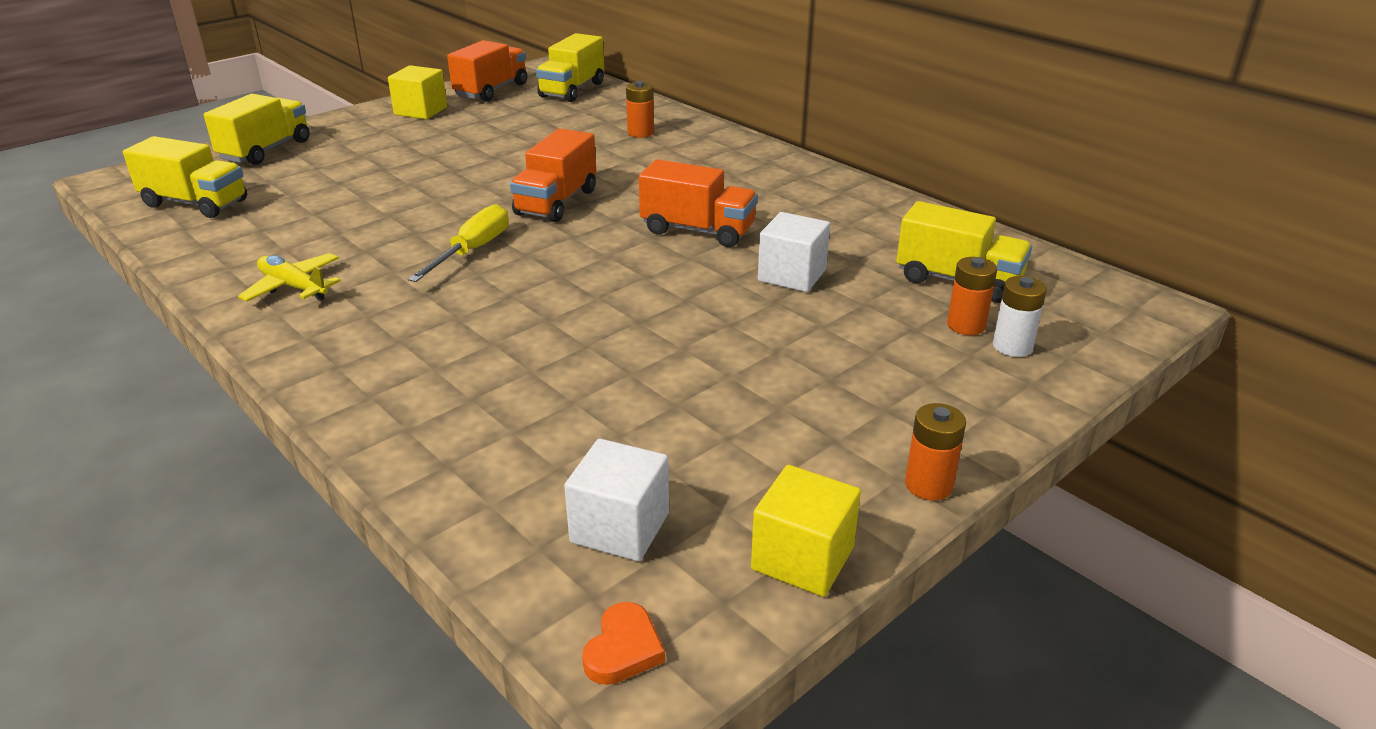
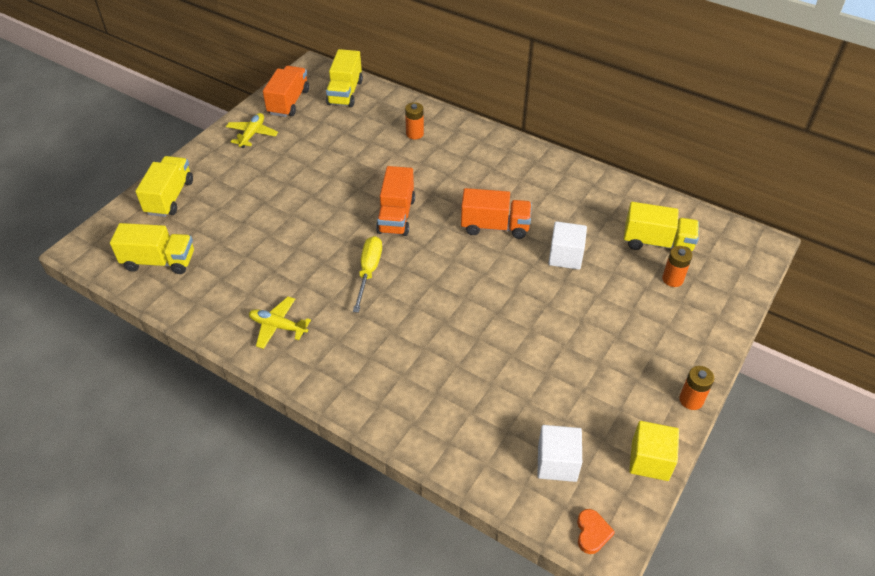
camera: 15 degrees left, 15 degrees up
(421, 111) = (252, 134): yellow cube -> yellow plane
(1012, 346) = (701, 291): white battery -> none

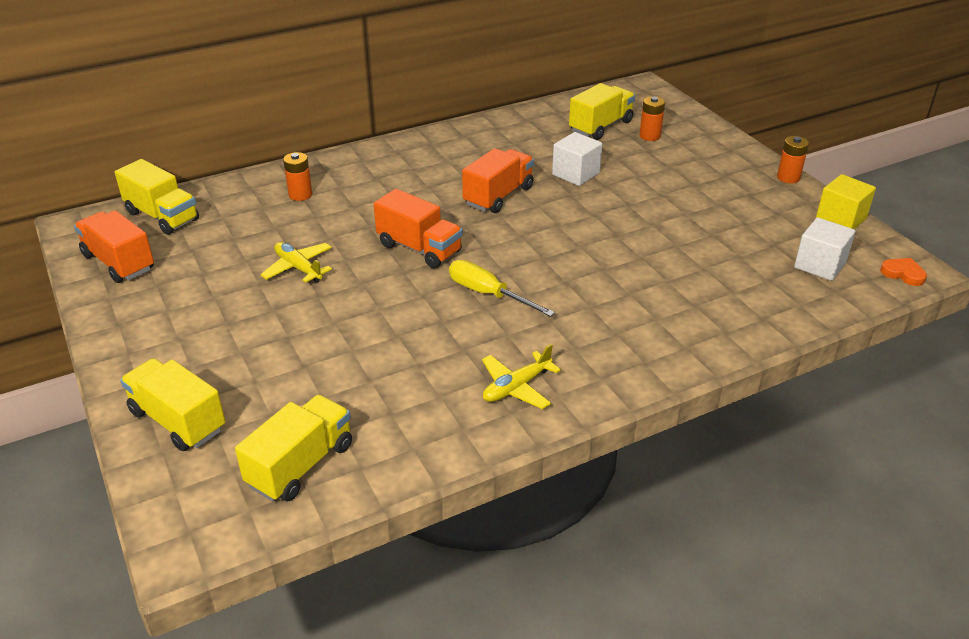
camera: 60 degrees left, 10 degrees down
(252, 134) = (142, 310): yellow plane -> yellow plane (298, 268)

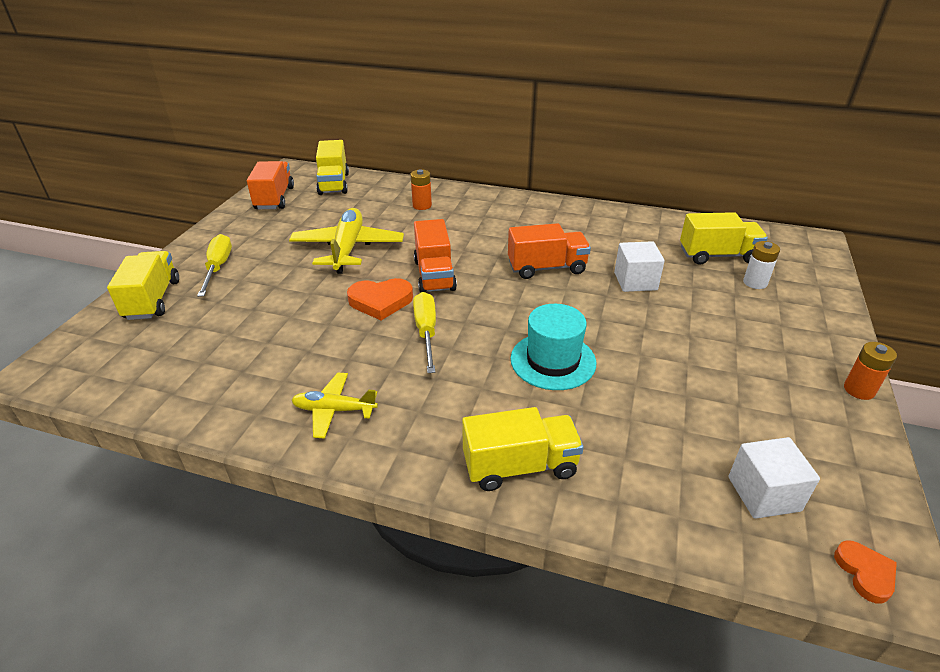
camera: 45 degrees right, 0 degrees up
(191, 355) = (218, 267): none -> yellow screwdriver
(298, 268) = (348, 249): yellow plane -> yellow plane, size x1.74
(300, 465) = (152, 367): yellow truck -> yellow truck (520, 466)
(411, 293) = (380, 301): none -> orange heart
(607, 260) = (553, 361): none -> turquoise hat
(649, 136) = (755, 282): orange battery -> white battery
(840, 219) = (865, 465): yellow cube -> none

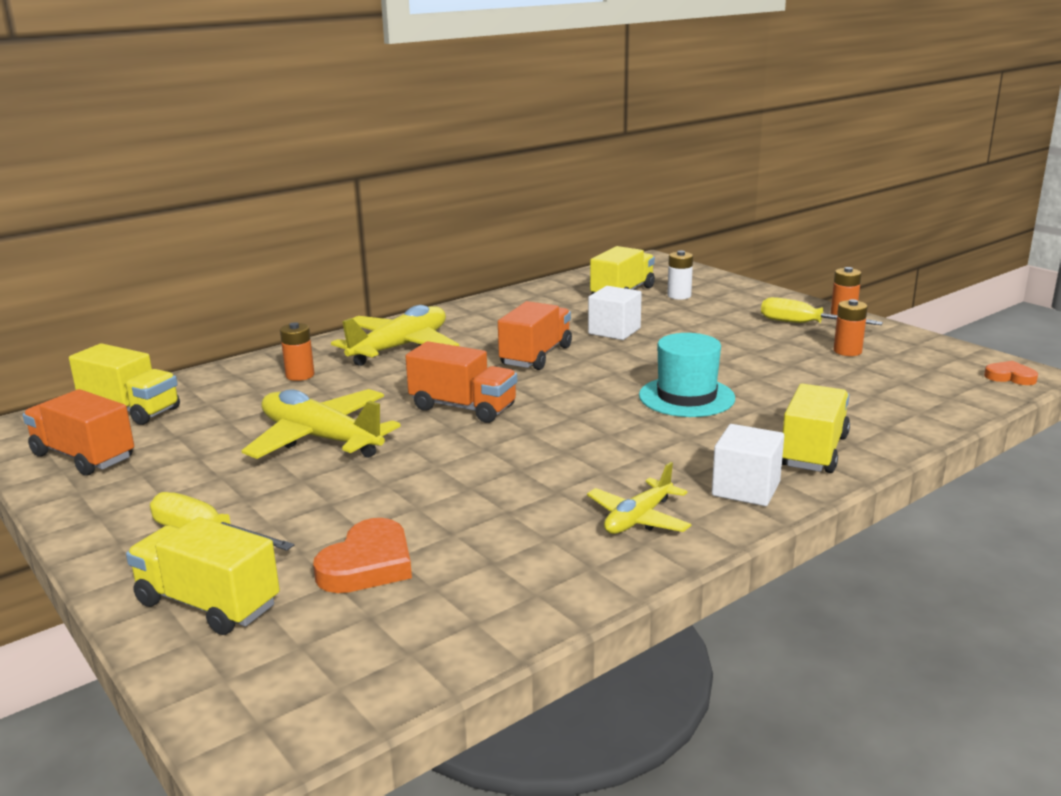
camera: 55 degrees left, 15 degrees down
(380, 301) = (469, 447): orange heart -> orange heart (367, 564)
(426, 332) = (563, 438): yellow screwdriver -> yellow screwdriver (804, 324)
(497, 216) = (400, 348): none -> yellow plane
(764, 494) = (919, 378): white cube -> white cube (746, 489)
(767, 421) = (847, 351): none -> orange battery

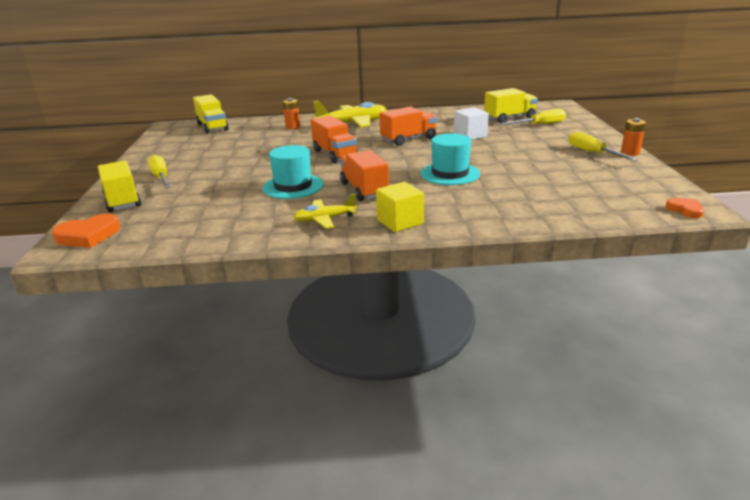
camera: 35 degrees right, 5 degrees up
(83, 456) = (171, 140): orange truck -> orange truck (364, 190)
(321, 439) = (257, 153): yellow plane -> none
(367, 564) = (192, 204): orange heart -> orange heart (88, 235)
(492, 480) = (293, 186): none -> turquoise hat
(679, 296) = (540, 125): white battery -> yellow screwdriver
(746, 489) = (400, 222): white cube -> yellow cube
(813, 451) = (470, 215): yellow truck -> none
(847, 351) = (593, 172): orange battery -> none

